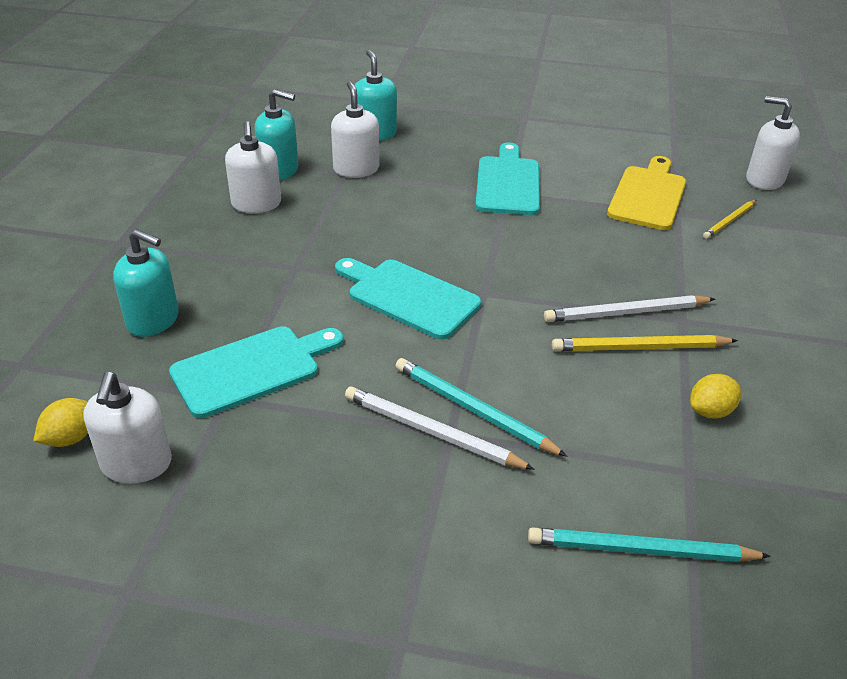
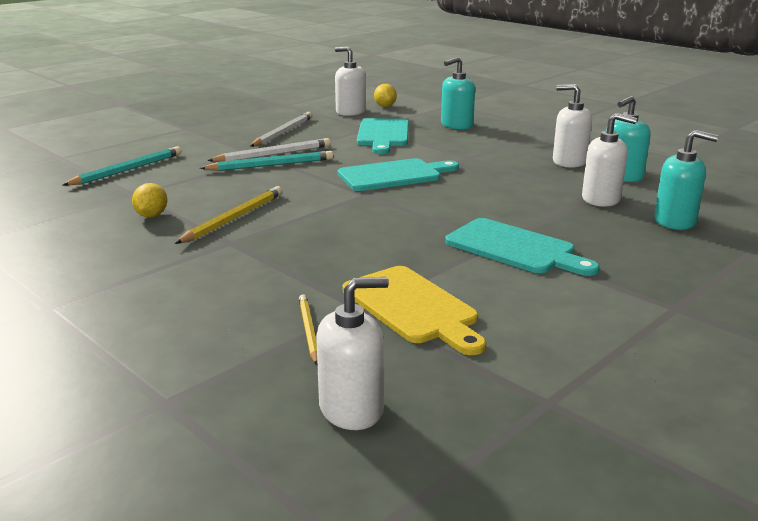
camera: 125 degrees right, 15 degrees down
(626, 313) = (271, 227): white pencil -> white pencil (283, 132)

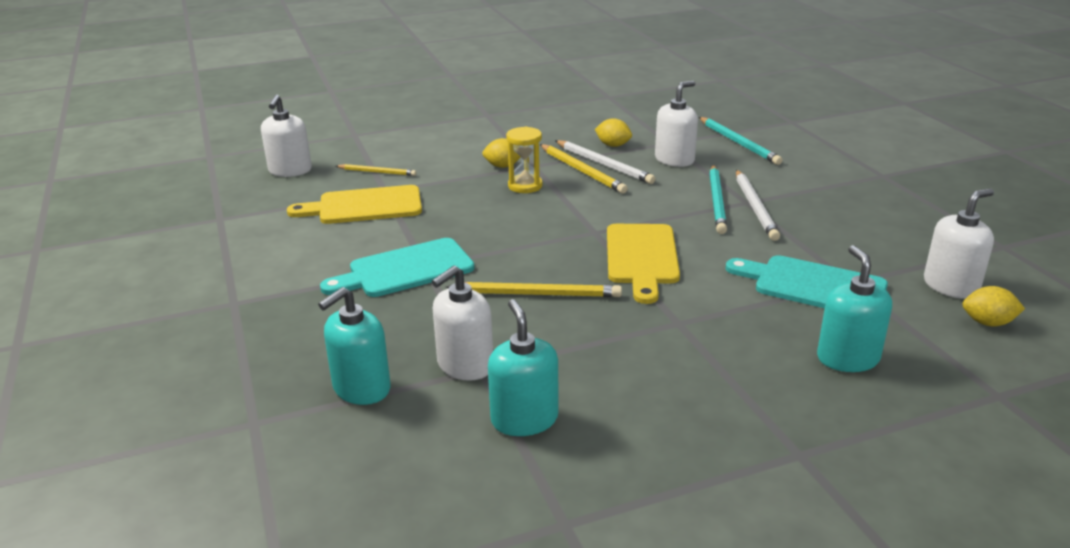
camera: 115 degrees right, 5 degrees up
(242, 257) = (503, 166): none -> yellow lemon
(283, 132) = (846, 223): white pencil -> white pencil (604, 164)
(290, 236) = (525, 186): none -> yellow hourglass
(394, 175) = (641, 257): turquoise cutting board -> yellow cutting board
(487, 196) = (537, 294): none -> yellow pencil
(569, 162) = (612, 398): white soap dispenser -> white soap dispenser (674, 160)

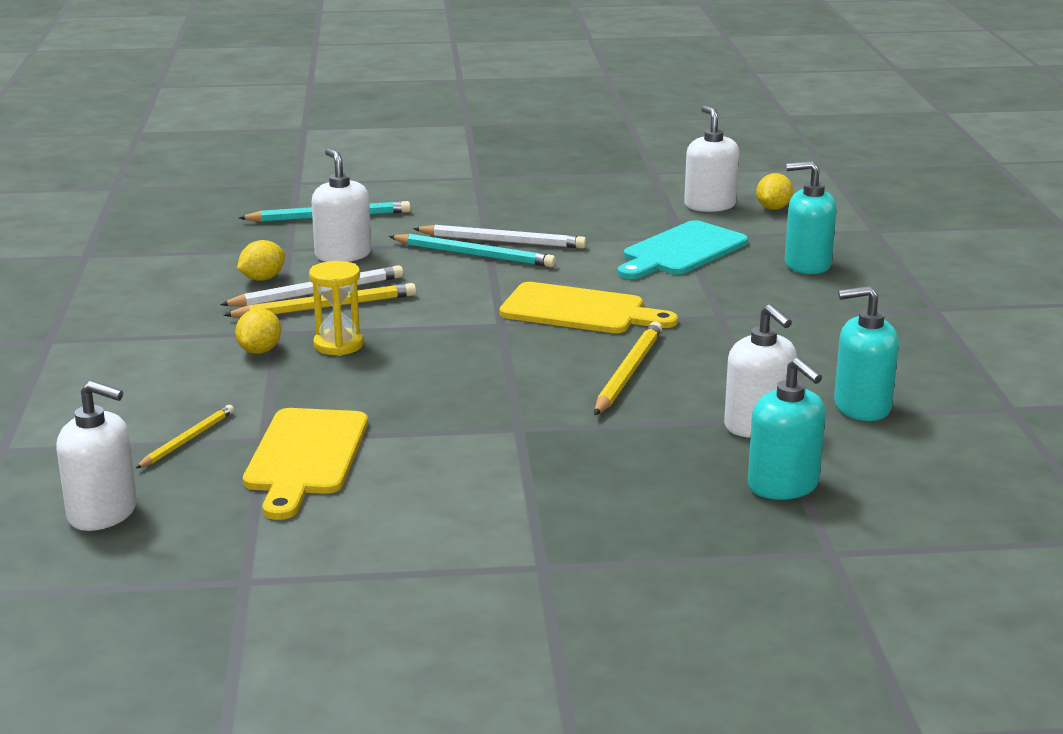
camera: 75 degrees left, 5 degrees down
(405, 270) = (523, 441): turquoise cutting board -> none

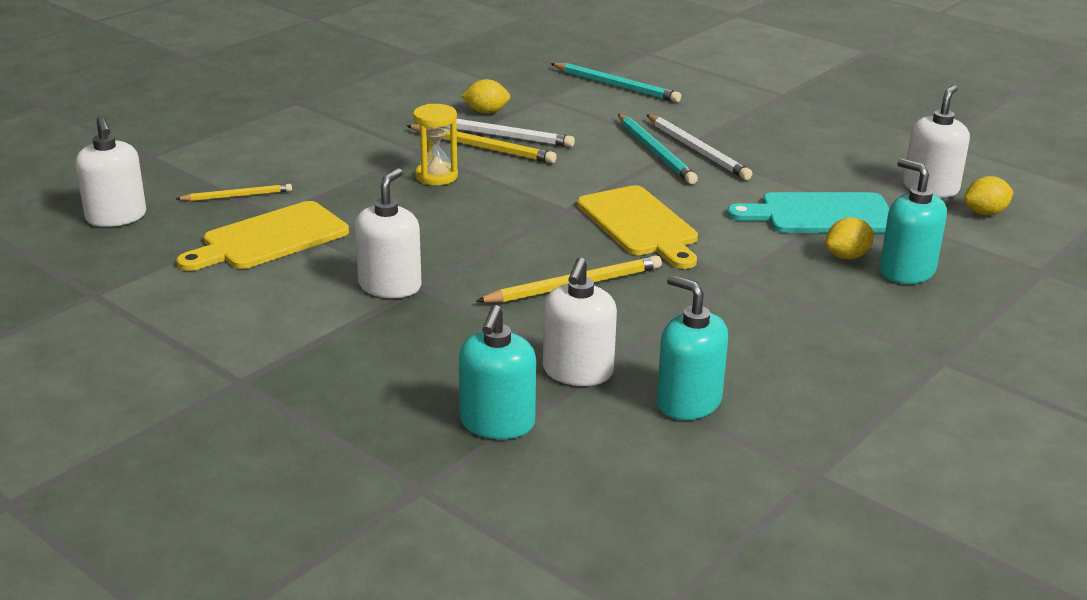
camera: 45 degrees right, 5 degrees up
(260, 351) = (386, 159): yellow lemon -> yellow lemon (847, 256)
(343, 255) = (568, 116): white soap dispenser -> white soap dispenser (390, 286)

